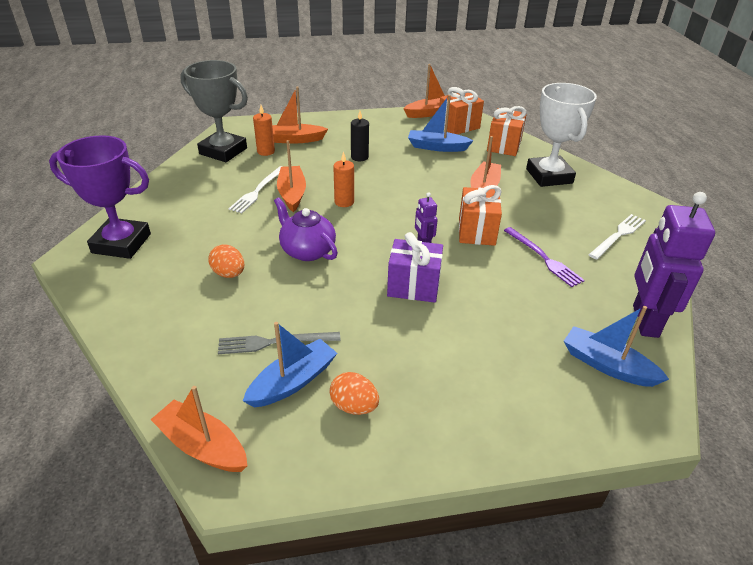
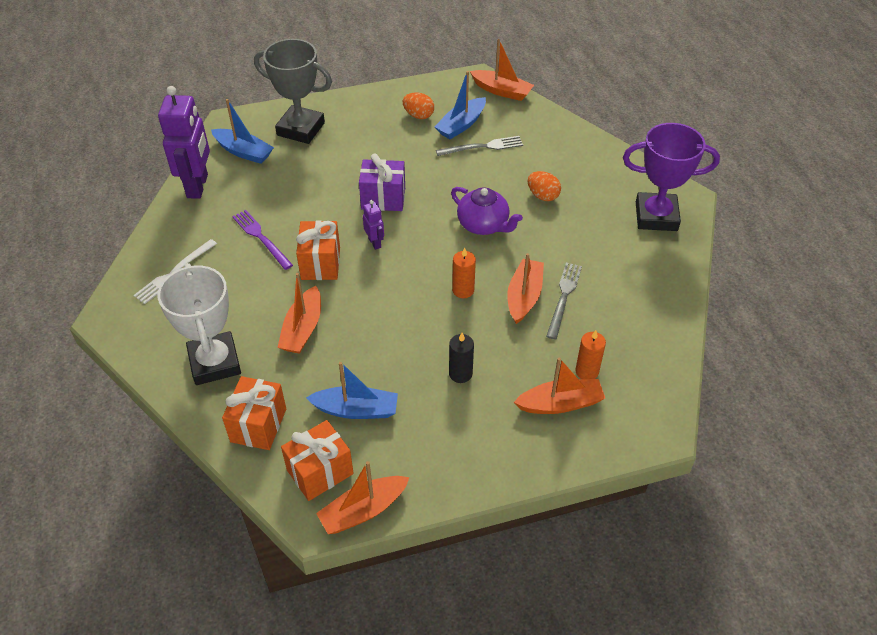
camera: 175 degrees right, 10 degrees up
(223, 151) = (642, 365): grey trophy -> grey trophy (300, 129)
(258, 191) = (563, 297): white fork -> grey fork
(292, 194) = (524, 296): orange boat -> orange boat turned 150 degrees counterclockwise

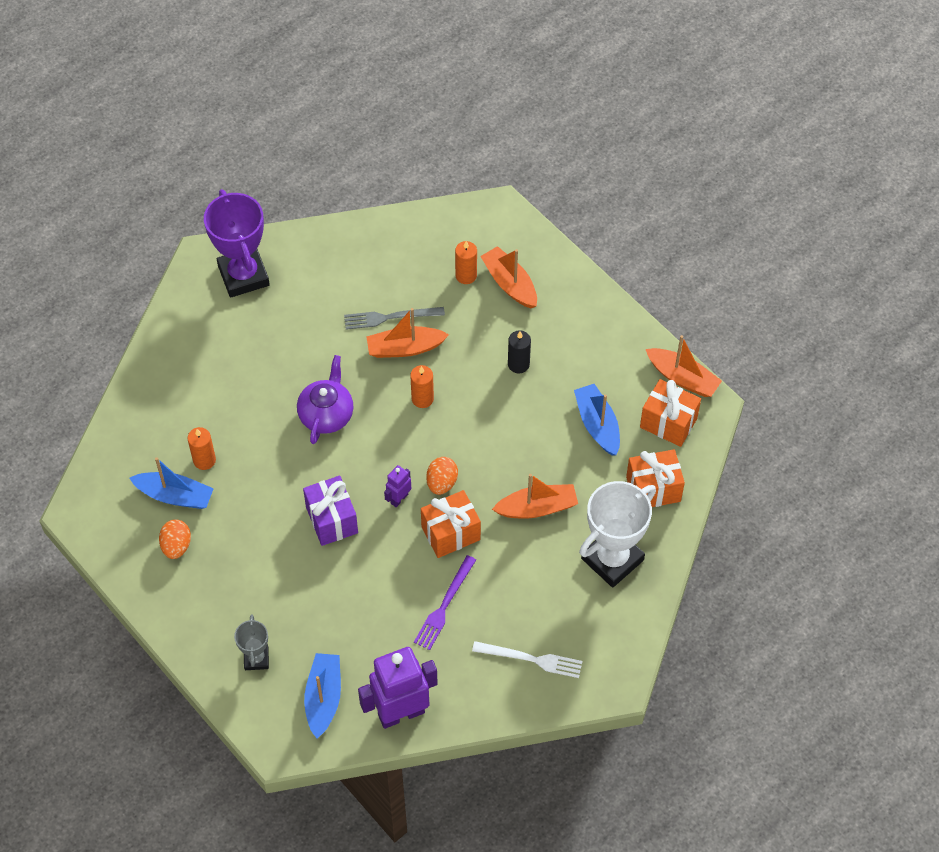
camera: 115 degrees left, 10 degrees up
(300, 129) = (256, 658): grey trophy -> grey trophy, size x0.52
(482, 147) = (204, 460): grey fork -> orange candle
(502, 91) = (92, 478): orange boat -> none
(543, 196) = (258, 378): orange egg -> orange egg (442, 483)

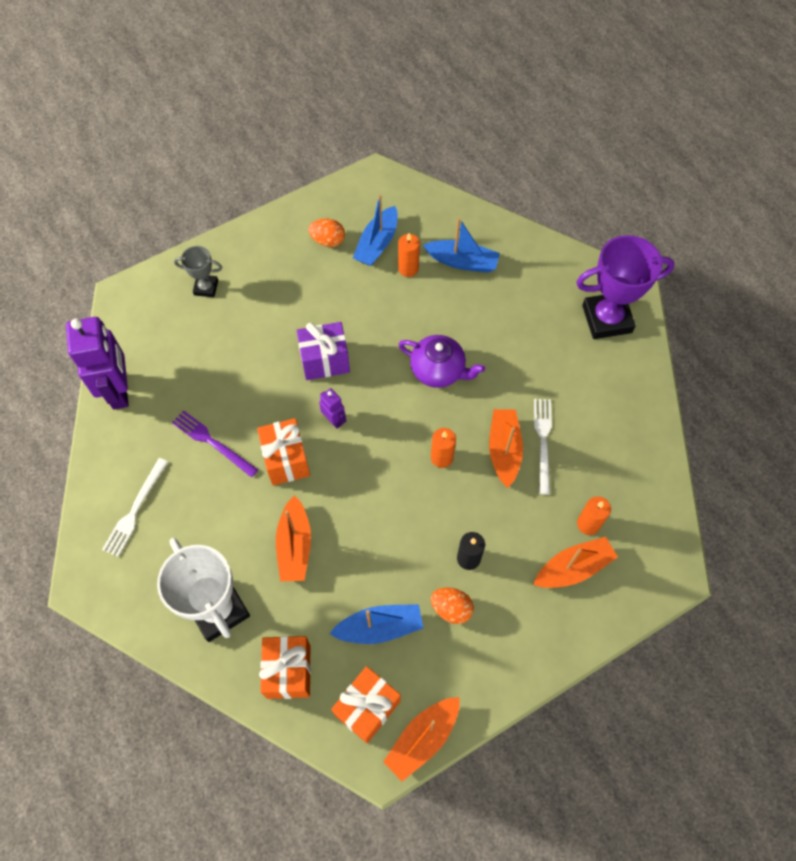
camera: 100 degrees right, 5 degrees up
(323, 698) = (154, 333): blue boat -> blue boat (462, 262)
(390, 317) = (543, 441): grey fork -> white fork
(442, 483) = (343, 460): orange egg -> orange egg (451, 609)

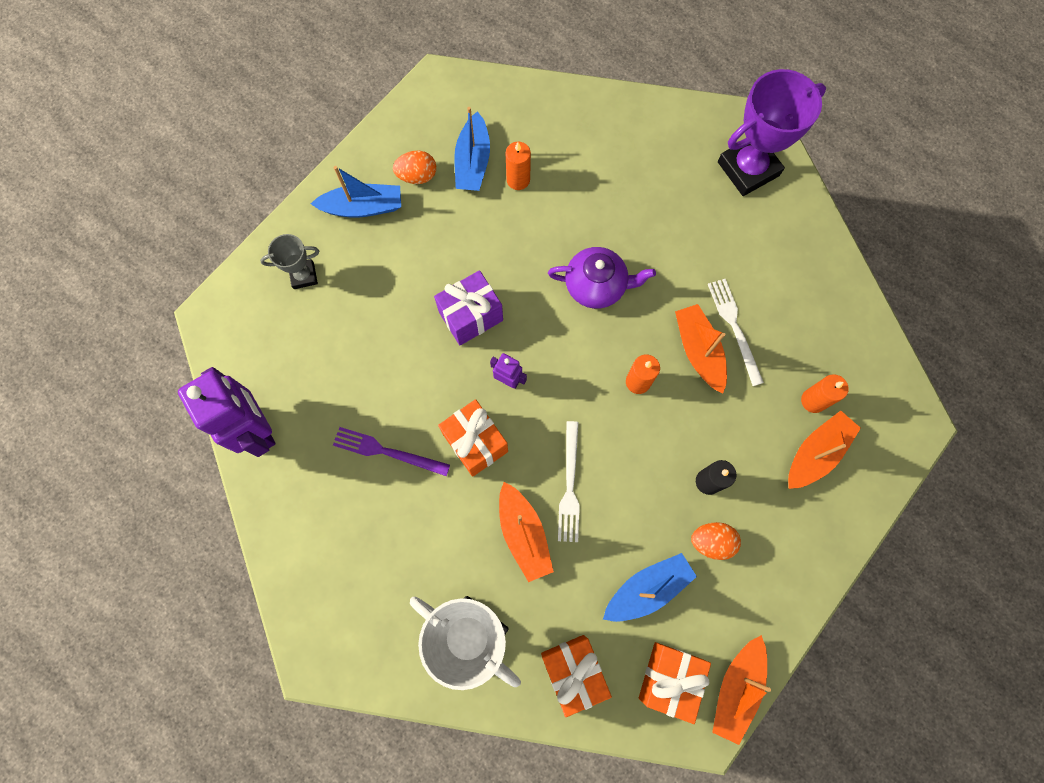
camera: 20 degrees left, 10 degrees up
(135, 510) = (334, 558): white fork -> white fork (570, 486)
(462, 262) = (573, 153): blue boat -> blue boat (363, 207)

